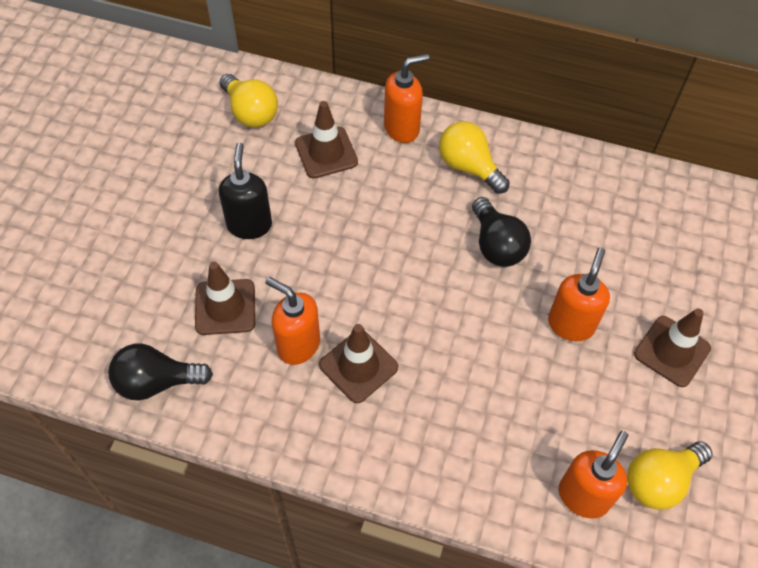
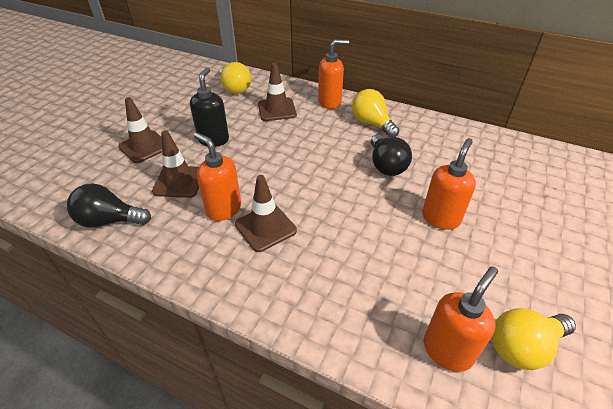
camera: 10 degrees right, 15 degrees down
(672, 351) = (527, 245): brown traffic cone -> brown traffic cone (144, 147)

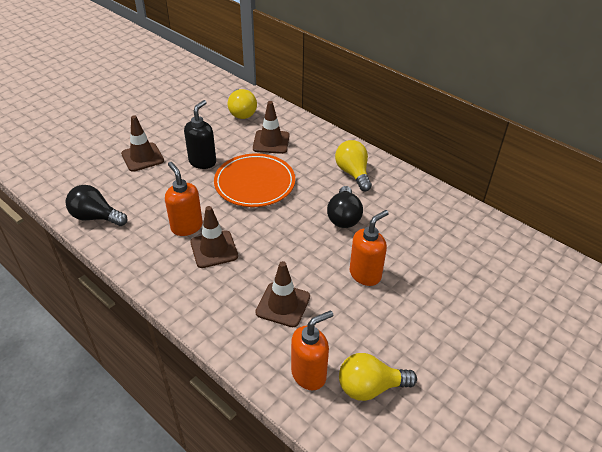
camera: 15 degrees right, 0 degrees up
(179, 182) = (160, 195): brown traffic cone -> brown traffic cone (283, 304)
(278, 150) = (255, 183): none -> orange plate
(330, 102) = (324, 143): orange soap dispenser -> none

